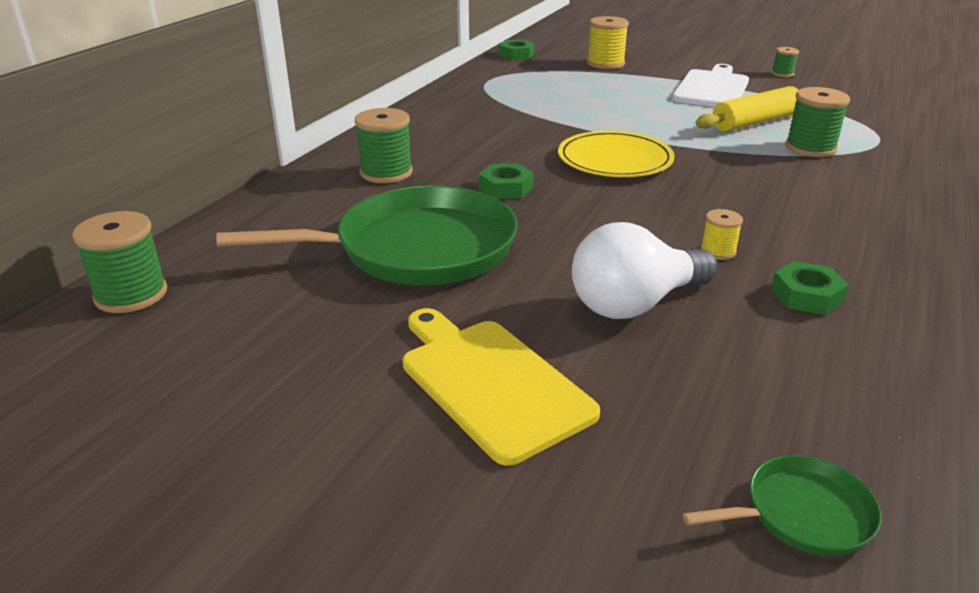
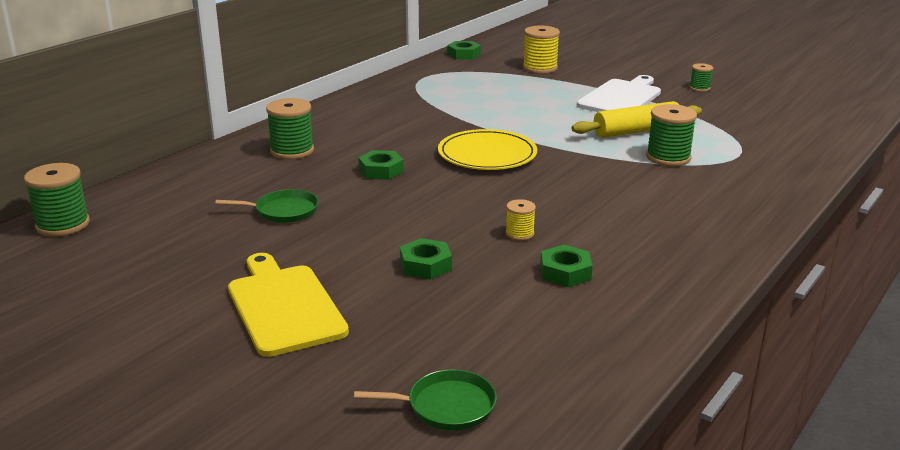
camera: 10 degrees right, 5 degrees down
(416, 249) = (283, 211): green pan -> green pan, size x0.44
(635, 304) = (425, 265): white light bulb -> green nut

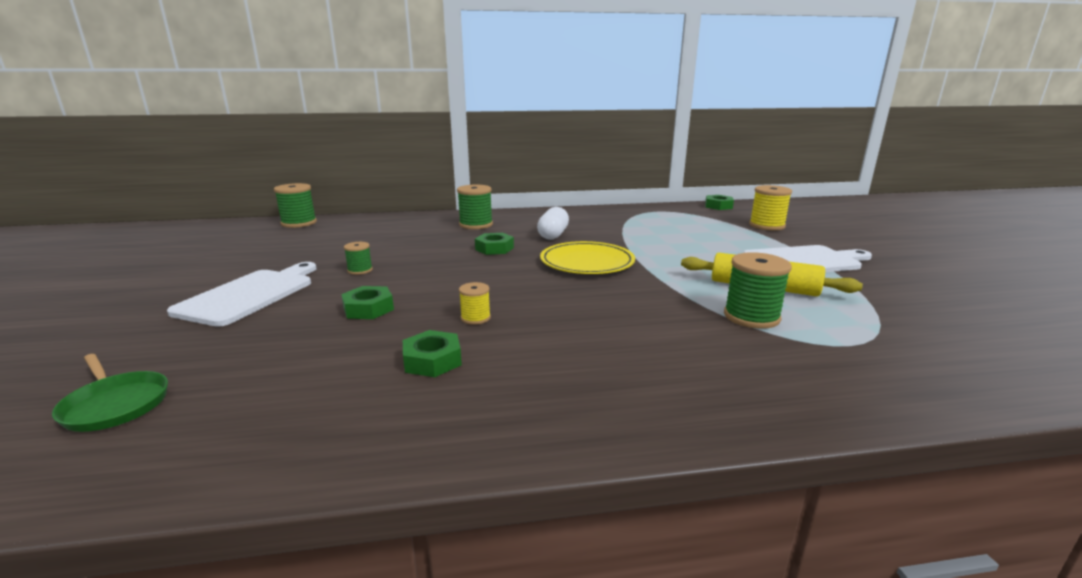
camera: 45 degrees right, 5 degrees down
(283, 211) = (389, 250): green pan -> none
(284, 306) = (250, 295): yellow cutting board -> white cutting board
(397, 137) = (553, 235): none -> white capsule
(699, 88) = (922, 277): green spool -> green spool (360, 270)

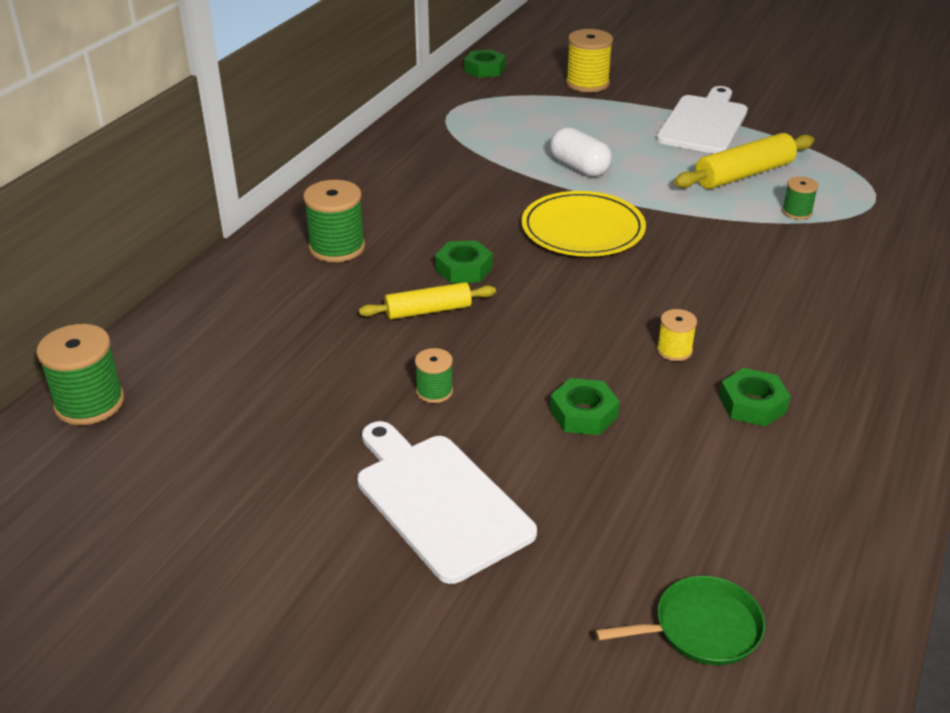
camera: 55 degrees left, 15 degrees up
(440, 252) = (428, 311): none -> yellow rolling pin
(553, 235) = (459, 211): white capsule -> white capsule (579, 168)
(751, 317) = (797, 212): green spool -> green spool, size x0.55

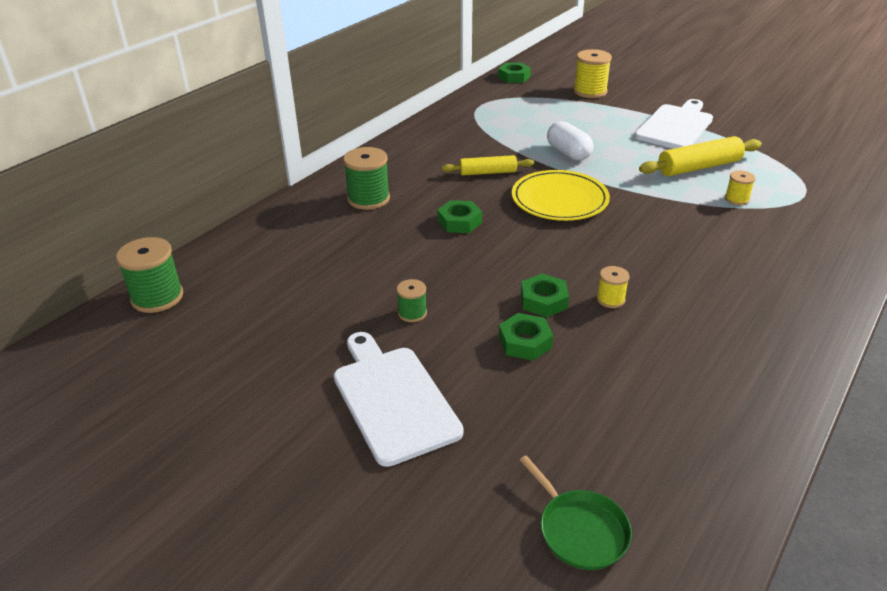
camera: 10 degrees right, 0 degrees up
(428, 311) = (424, 251): yellow rolling pin -> yellow rolling pin (487, 172)
(701, 628) = (580, 530): green pan -> green pan turned 60 degrees clockwise
(752, 404) = (665, 348): green nut -> green nut (543, 301)
(797, 212) = (736, 199): green spool -> yellow spool

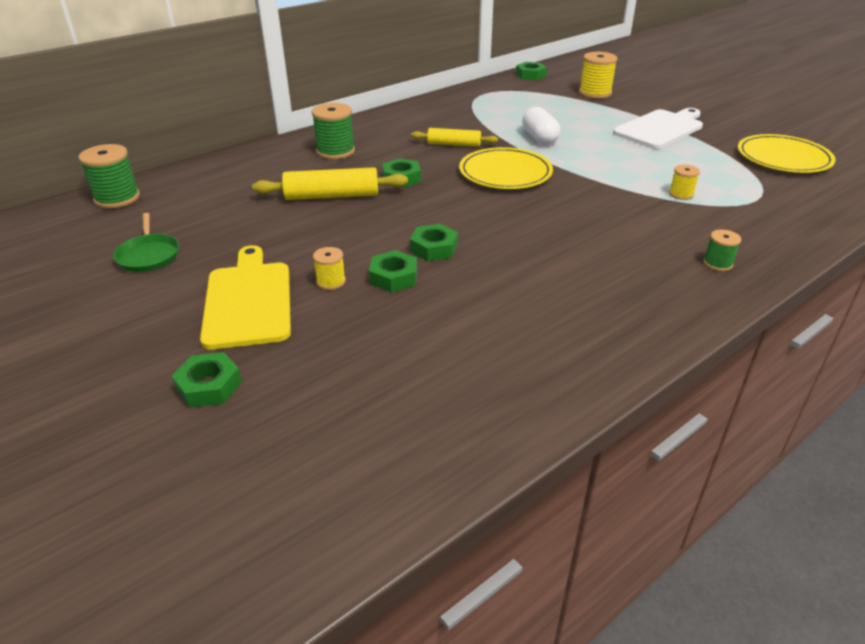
camera: 15 degrees right, 0 degrees up
(393, 399) = (248, 300): white cutting board -> yellow cutting board
(412, 313) = (311, 240): green spool -> green spool (717, 263)
(418, 509) = (209, 386): none -> green nut
(580, 530) = (337, 431): green pan -> green pan (148, 255)
(610, 299) = (497, 256): yellow spool -> yellow spool (331, 282)
(699, 167) = (660, 164): yellow rolling pin -> yellow rolling pin (332, 196)
(802, 145) = (783, 158): none -> yellow plate

